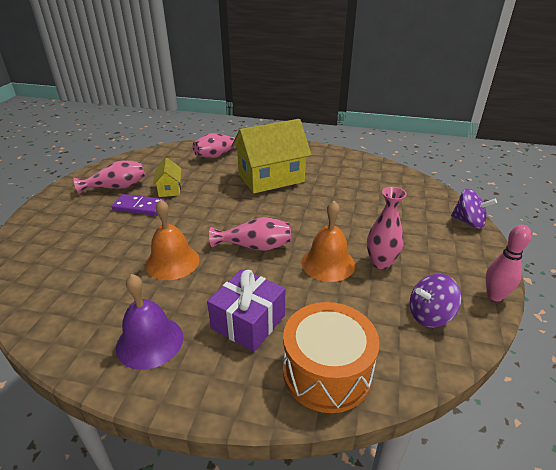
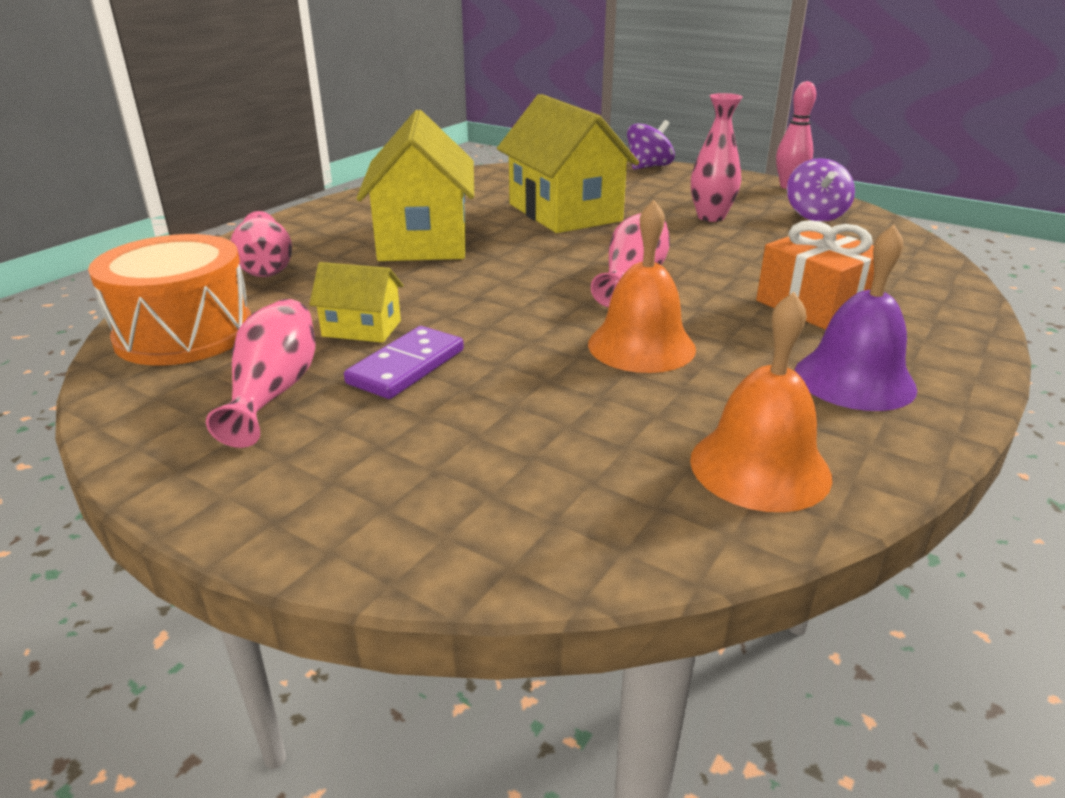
camera: 70 degrees left, 5 degrees down
(248, 322) = (815, 304): purple gift -> orange gift
(327, 372) = (908, 275): orange drum -> orange drum (184, 333)
(328, 263) = (699, 242): orange bell -> orange bell (760, 467)
(342, 207) = (564, 212): none -> yellow house

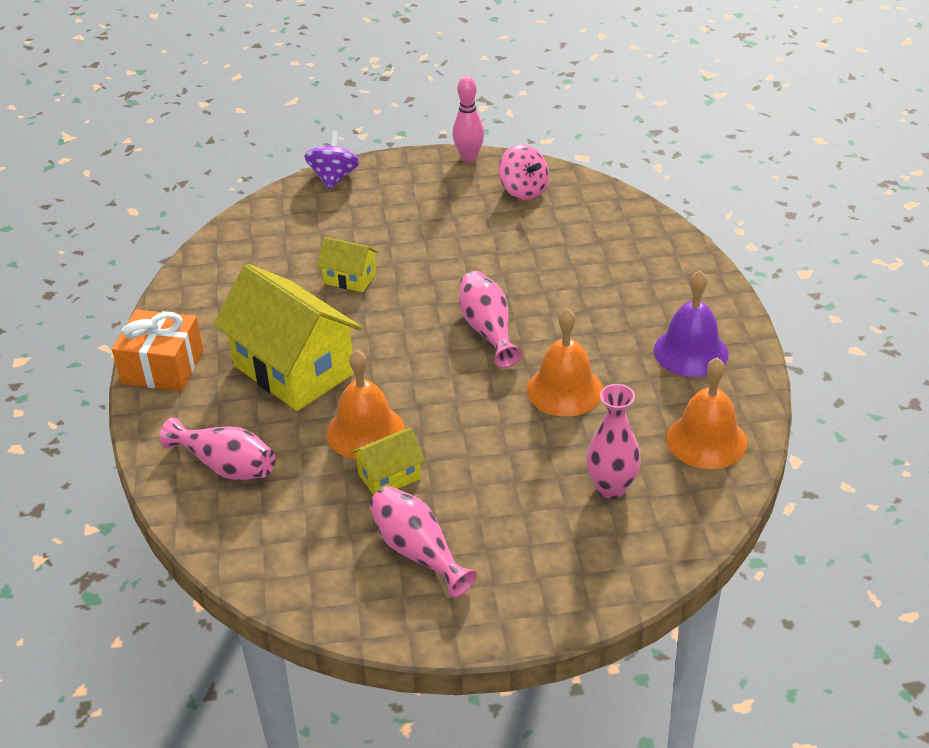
camera: 40 degrees left, 10 degrees up
(184, 333) = (283, 552): orange drum -> none
(402, 293) = (365, 431): none -> orange bell
(406, 367) = (462, 487): purple domino -> none
(564, 212) = (350, 278): yellow house -> yellow house, size x0.47
(711, 217) = (459, 229): pink vase -> pink vase (611, 488)
(815, 215) = (523, 191): purple spinning top -> pink spinning top
(815, 304) = (615, 296): orange gift -> orange gift (162, 367)

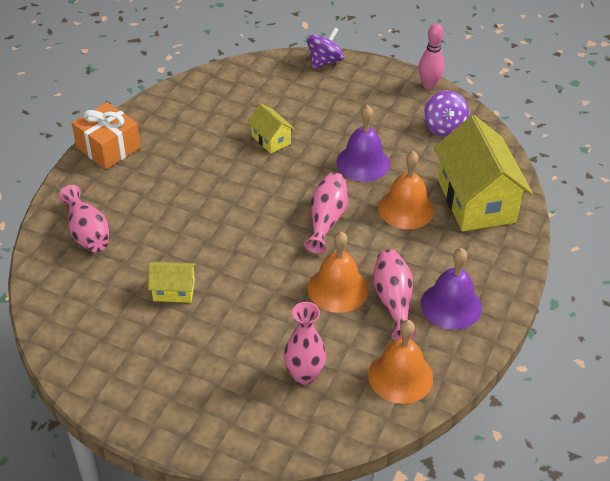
camera: 30 degrees right, 5 degrees up
(294, 369) = (181, 187): yellow house -> yellow house (476, 201)
(365, 431) = (186, 252): orange bell -> orange bell (406, 209)
(418, 551) = (146, 350): pink vase -> pink vase (393, 301)
(472, 259) = (363, 163): none -> purple bell
(523, 191) = (444, 127): pink spinning top -> purple spinning top

